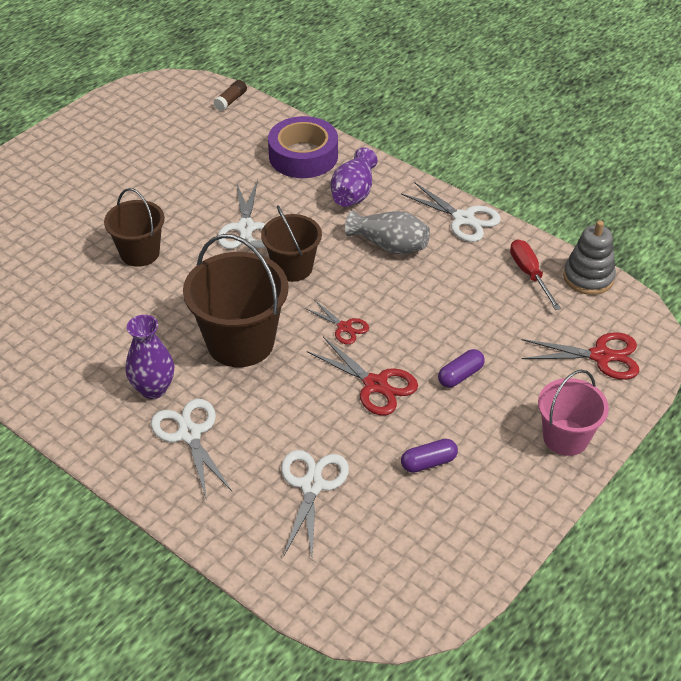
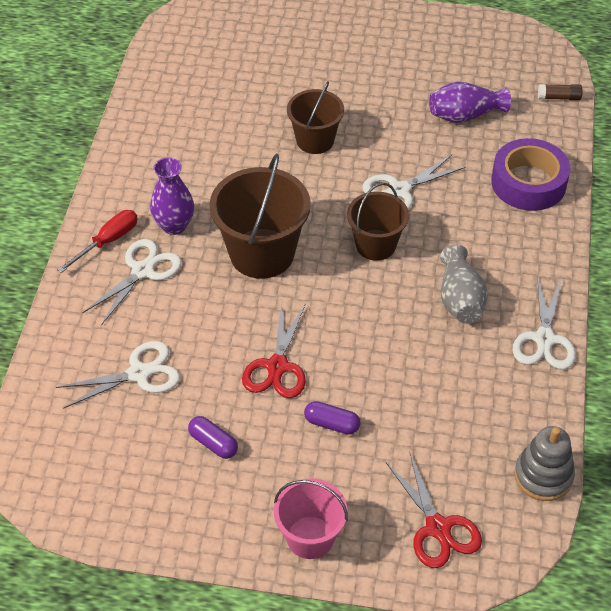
camera: 60 degrees right, 5 degrees up
(344, 327) = (330, 314): red scissors -> none
(353, 193) = (509, 241): purple vase -> purple vase (465, 115)
(529, 274) = (508, 424): red screwdriver -> red screwdriver (108, 241)

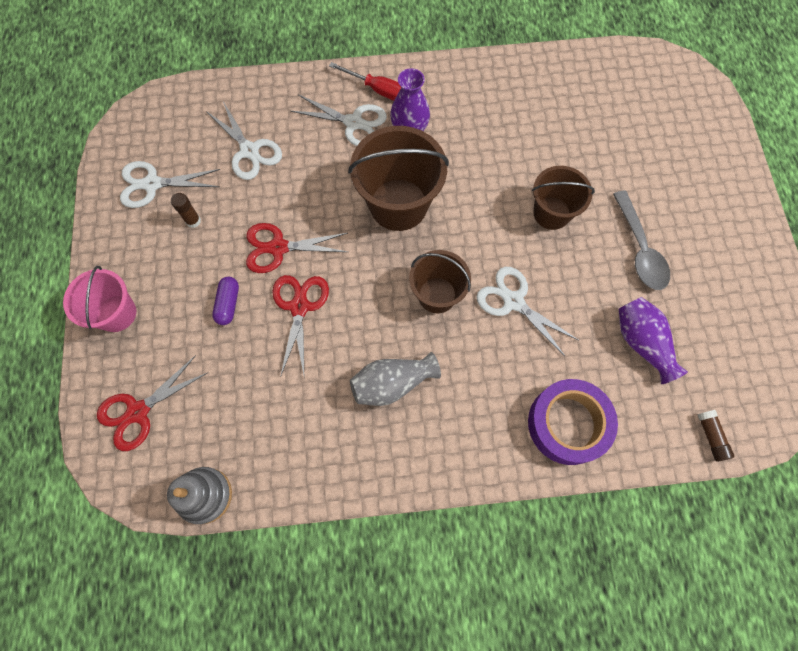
camera: 75 degrees right, 20 degrees up
(213, 443) = (193, 221): purple capsule -> brown glue stick
(354, 360) = (299, 307): none -> red scissors
(374, 91) = (639, 249): none -> grey spoon
(544, 339) = (363, 472): white scissors -> white scissors (152, 184)

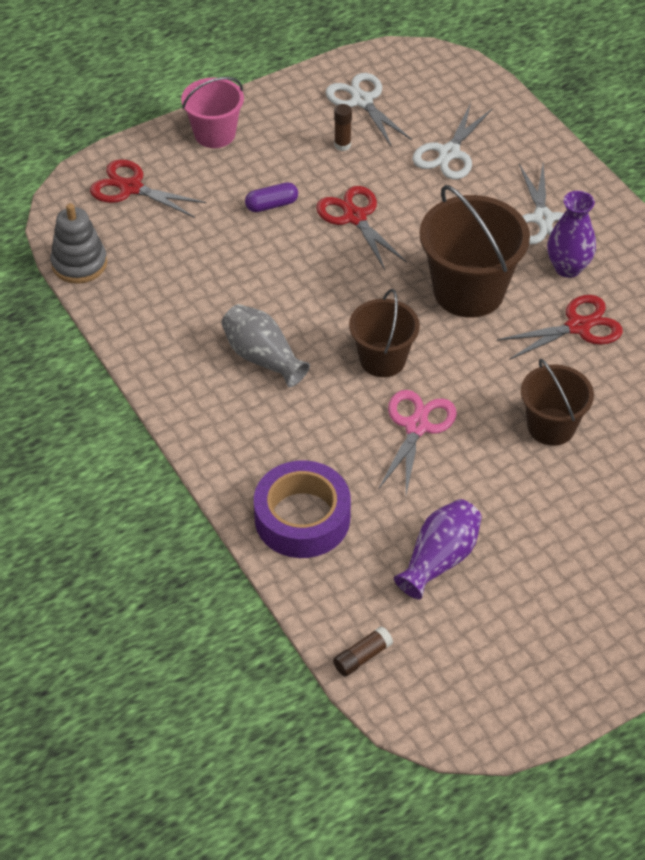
camera: 65 degrees right, 20 degrees down
(299, 307) = (301, 257): red scissors -> red scissors (578, 326)
(377, 90) = (601, 223): red screwdriver -> none
(513, 301) = (416, 426): white scissors -> pink scissors
(639, 249) = (560, 524): grey spoon -> none

